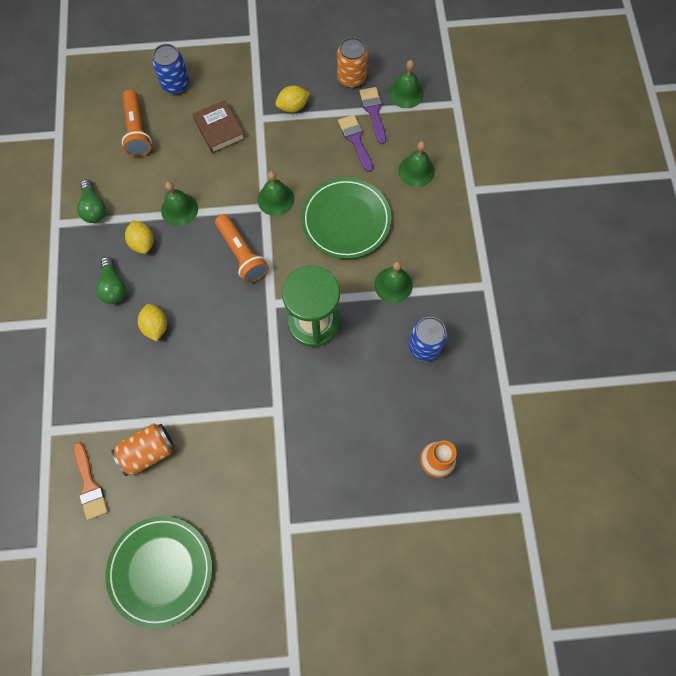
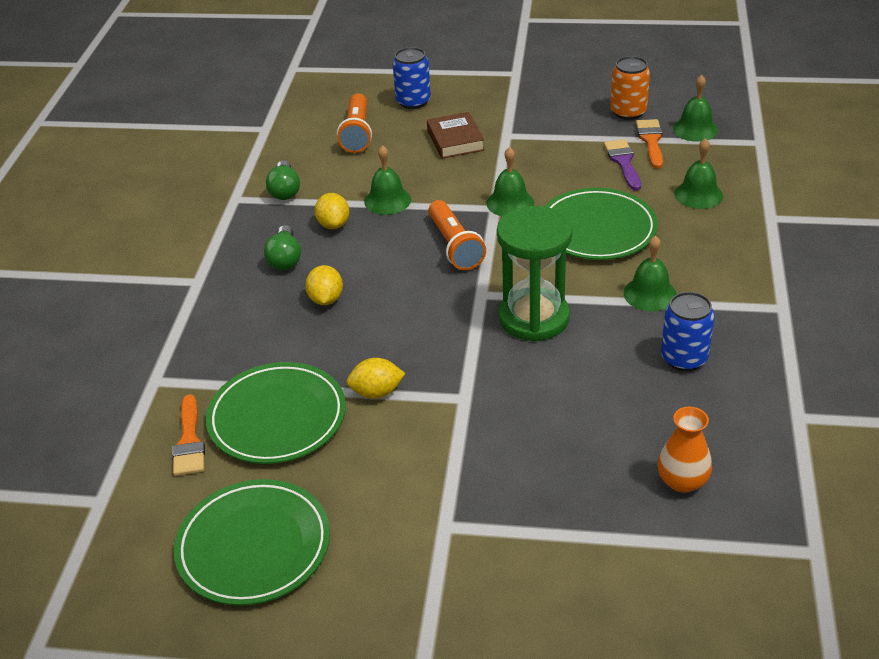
camera: 15 degrees right, 30 degrees down
(148, 452) = (277, 417): orange can -> green plate
(293, 107) = (550, 129): yellow lemon -> yellow lemon (376, 392)
(373, 112) = (651, 141): purple brush -> orange brush

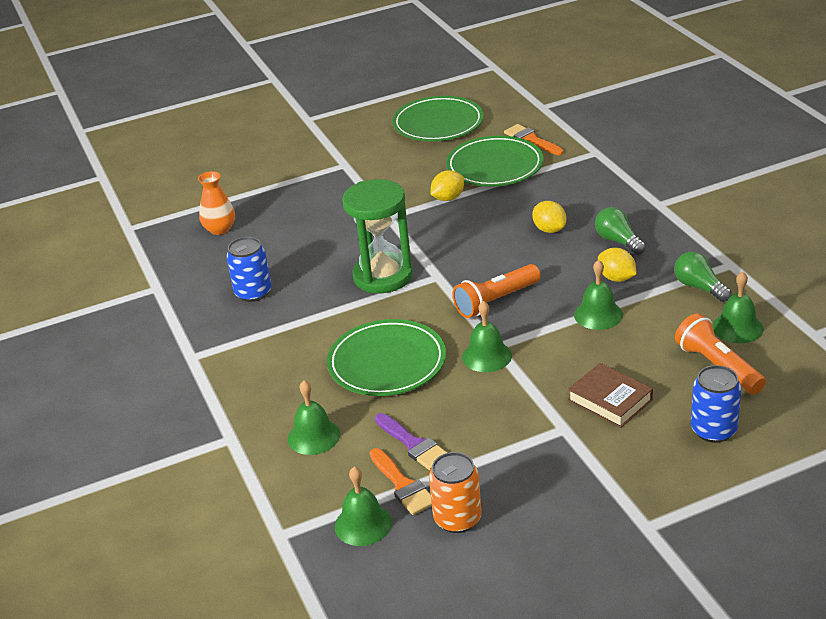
camera: 150 degrees right, 5 degrees down
(454, 246) = (496, 301): orange flashlight -> orange flashlight turned 75 degrees counterclockwise
(650, 294) = (305, 326): green bell -> green bell (737, 327)

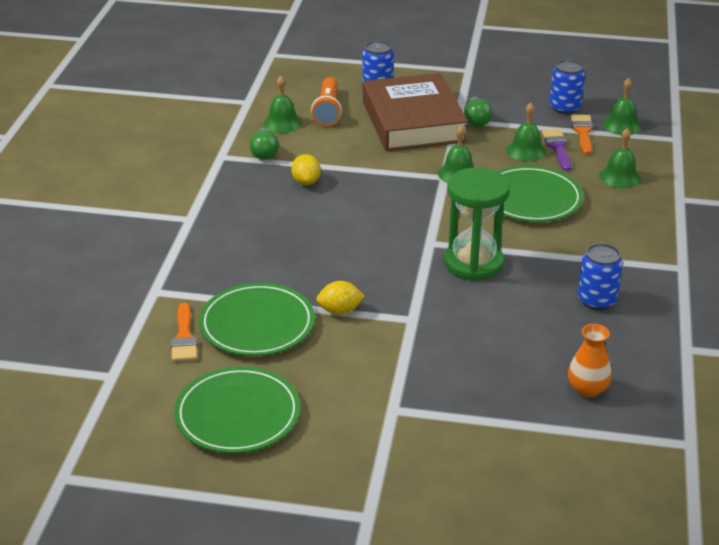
camera: 150 degrees left, 0 degrees up
(457, 519) = (565, 108): orange can -> blue can
(496, 301) = (409, 205): orange flashlight -> none
(549, 229) = (299, 239): yellow lemon -> none
(598, 314) = (353, 166): green bell -> green bell (526, 151)
(610, 400) = (413, 121): brown book -> brown book, size x2.12
(618, 241) = (264, 206): green light bulb -> green light bulb (476, 120)

